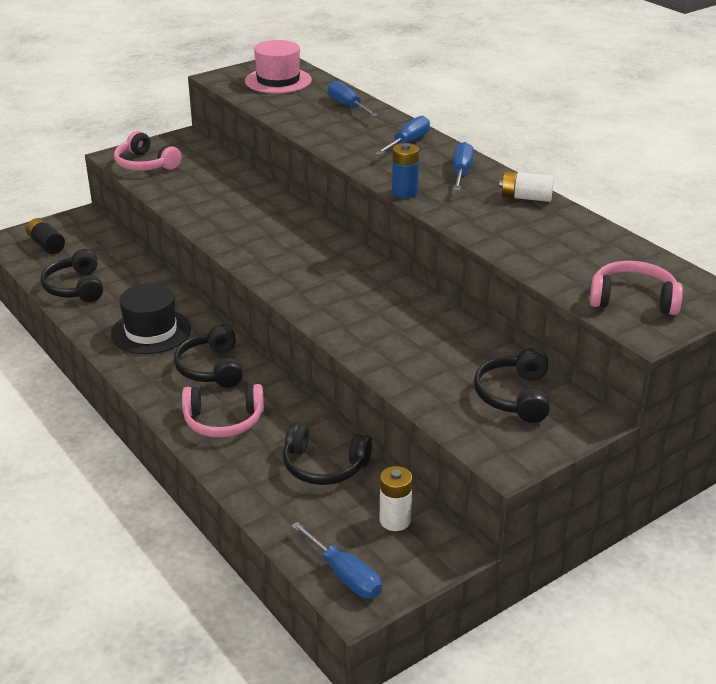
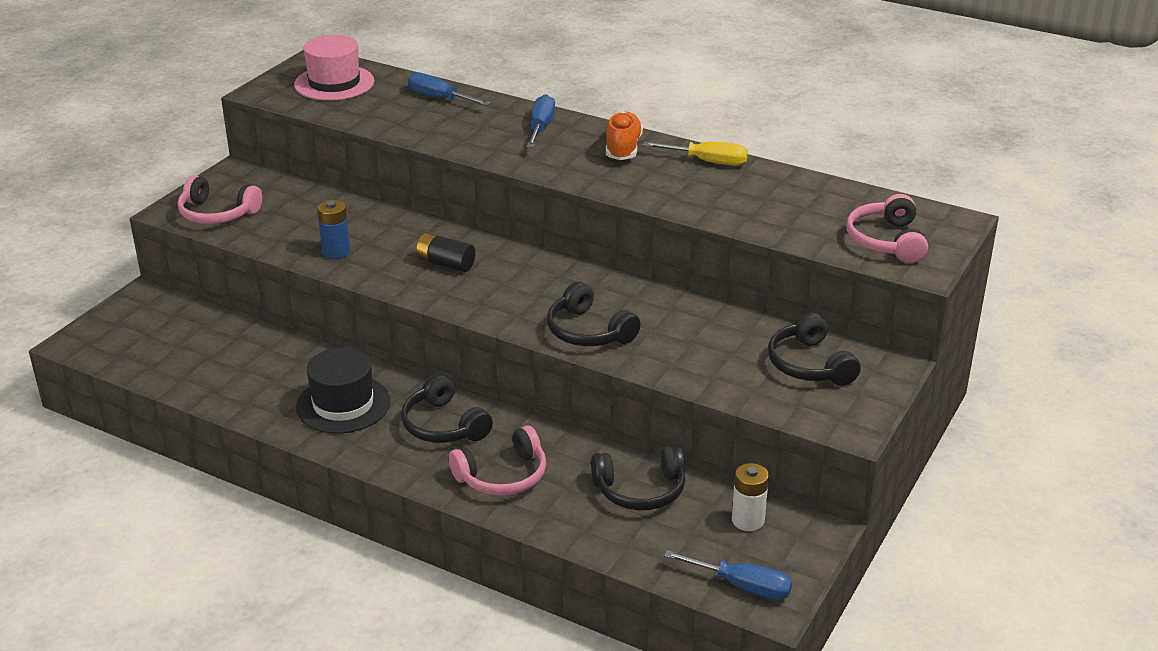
camera: 25 degrees left, 0 degrees up
(46, 245) = (130, 338): black battery -> black battery (445, 264)
(75, 287) = (210, 378): black headphones -> black headphones (588, 331)
(404, 192) = (586, 183): blue battery -> blue battery (336, 251)
(461, 172) = (623, 149): blue screwdriver -> orange shoe
(526, 197) = (707, 162): white battery -> yellow screwdriver
(633, 299) = (886, 241): pink headphones -> pink headphones turned 75 degrees counterclockwise

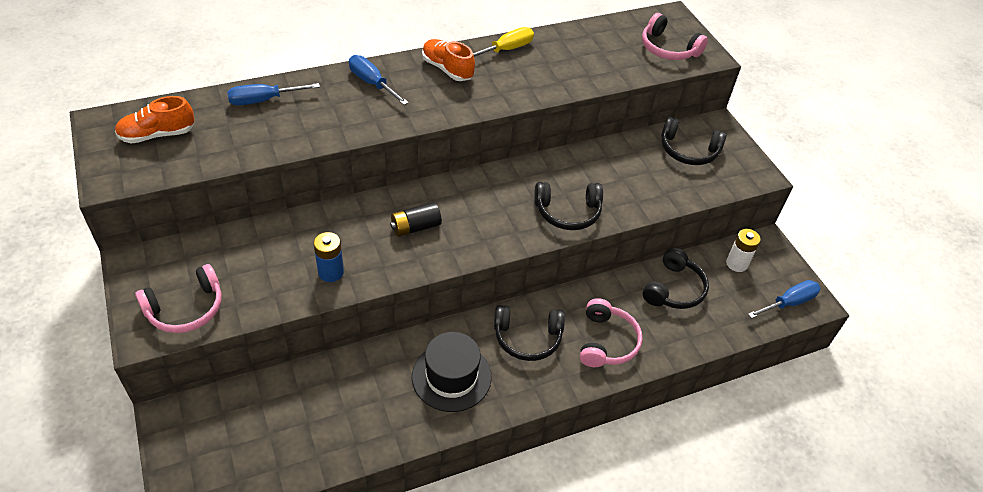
camera: 55 degrees left, 15 degrees up
(334, 83) = (157, 135): pink hat -> orange shoe

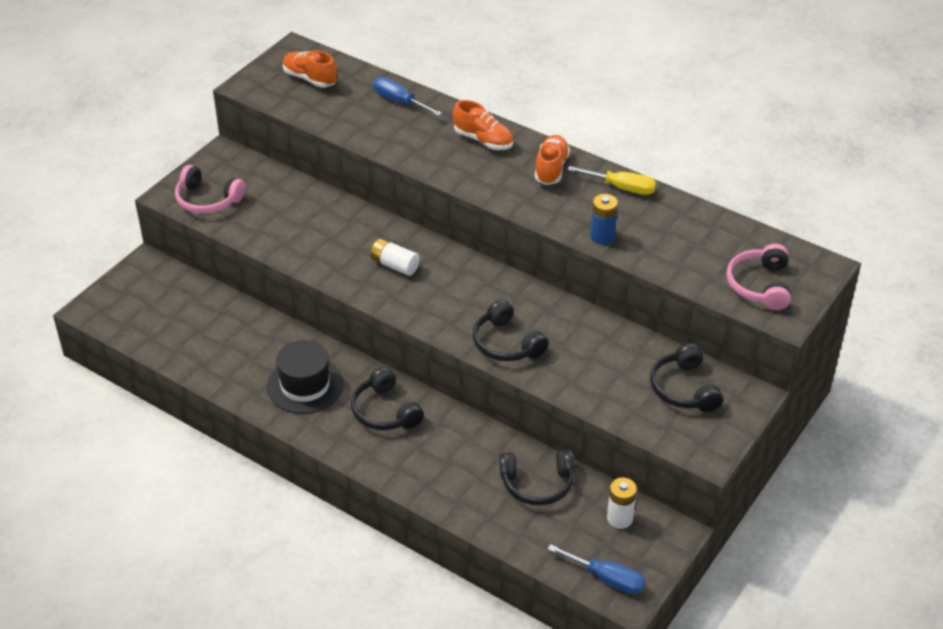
camera: 60 degrees right, 5 degrees down
(331, 272) = (304, 246): blue battery -> blue battery (602, 236)
(372, 83) = (483, 140): blue screwdriver -> orange shoe
(415, 227) = (394, 265): black battery -> white battery
(607, 342) = (428, 463): pink headphones -> none

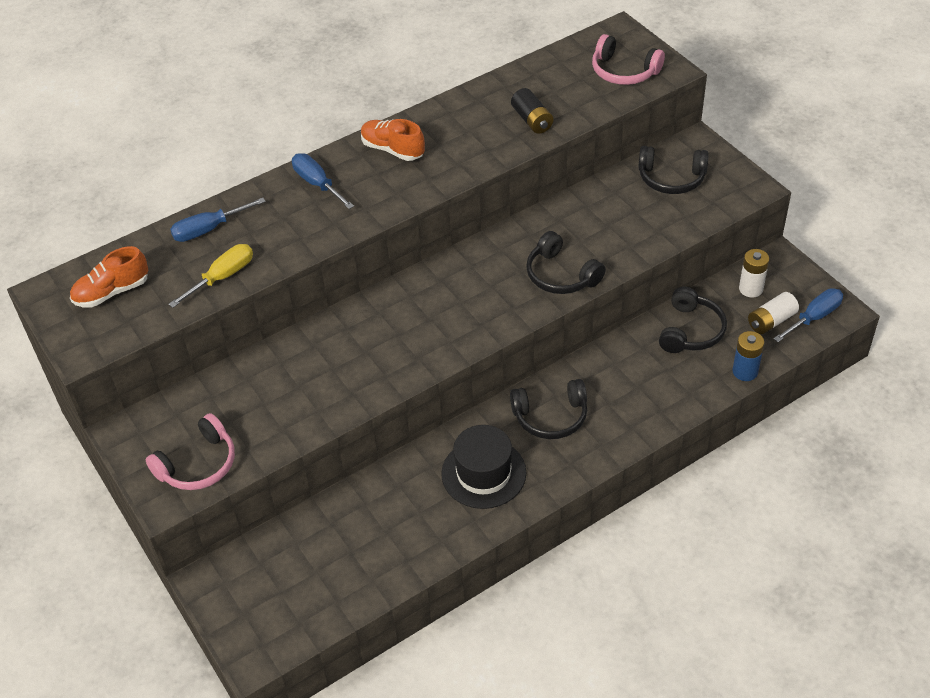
camera: 65 degrees left, 5 degrees up
(394, 265) = (405, 327): white battery -> white battery (771, 321)
(483, 140) = (317, 184): orange shoe -> blue screwdriver
(506, 343) = (561, 275): black headphones -> black headphones turned 60 degrees clockwise
(602, 236) = (510, 144): blue battery -> blue battery (745, 371)
(621, 188) = (449, 112): yellow screwdriver -> yellow screwdriver (222, 277)
(644, 242) = (532, 120): none -> black battery

